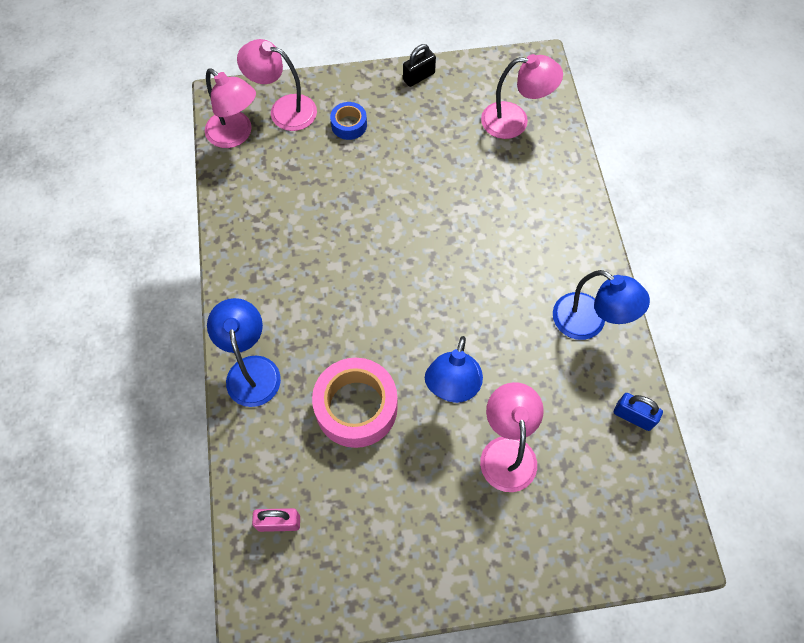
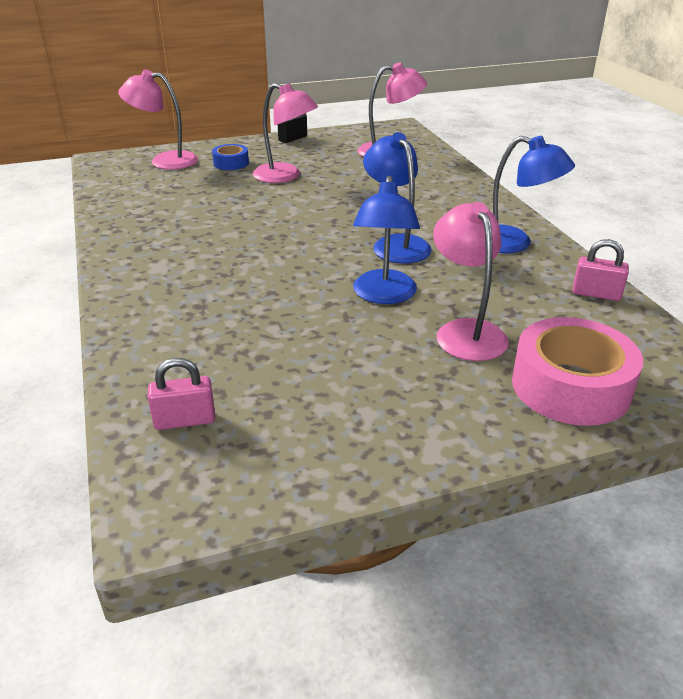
camera: 10 degrees left, 30 degrees down
(236, 135) = (116, 175): pink lamp -> pink lamp (285, 176)
(251, 369) = (139, 305): blue lamp -> blue lamp (396, 244)
(356, 407) = (273, 319): pink tape -> pink tape (570, 386)
(633, 416) = (596, 294): blue padlock -> pink padlock

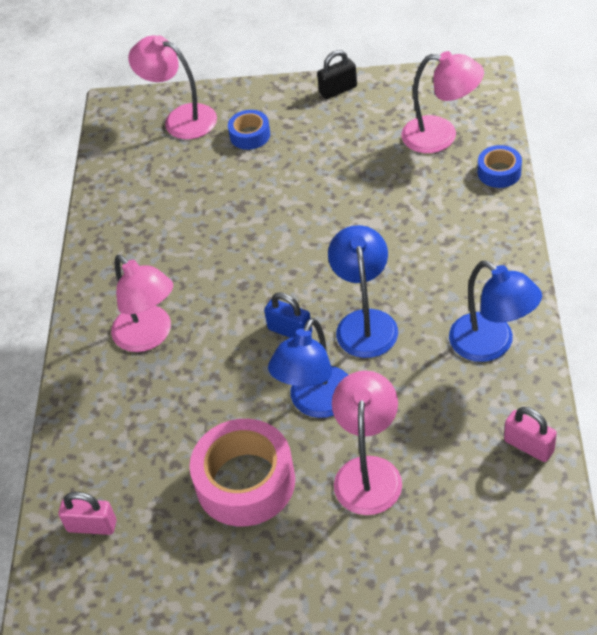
camera: 25 degrees right, 15 degrees up
(285, 176) = (300, 172): pink lamp -> pink lamp (149, 336)
(330, 256) = (290, 331): none -> blue padlock
(447, 163) = (499, 172): none -> blue tape
(570, 386) = (424, 565): pink tape -> pink tape (245, 482)

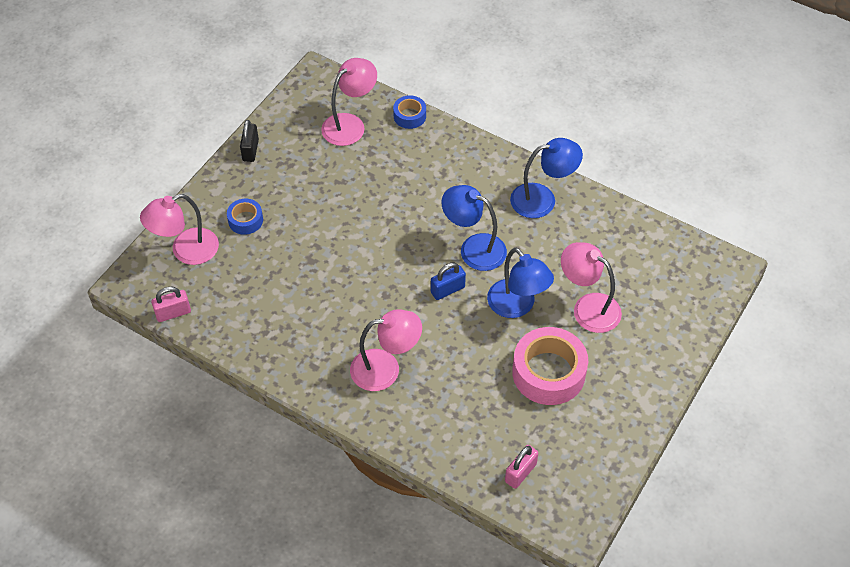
camera: 65 degrees left, 5 degrees up
(529, 446) = (626, 224): pink padlock -> pink padlock (173, 313)

